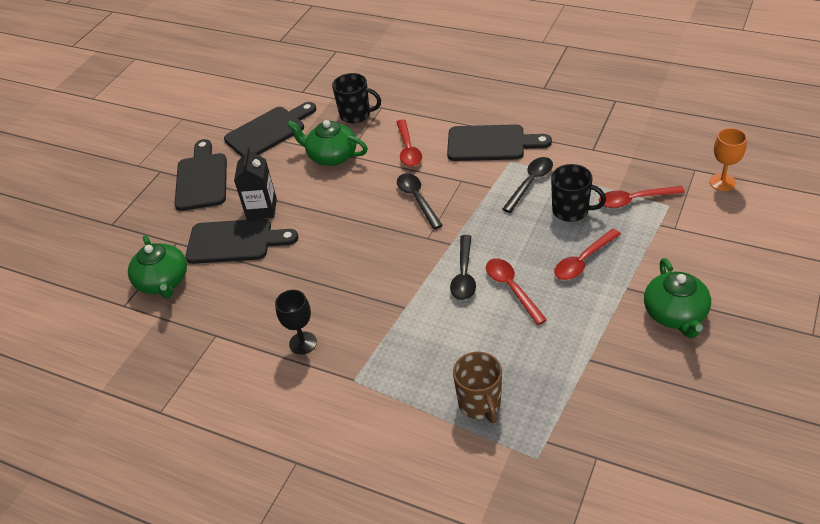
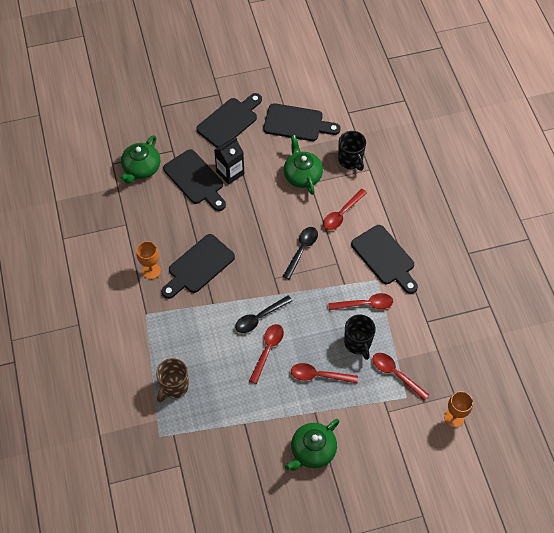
camera: 45 degrees right, 15 degrees up
(303, 343) = (151, 271): black goblet -> orange goblet
(344, 295) = (198, 266): none -> black cutting board
(530, 183) = (365, 304): black spoon -> red spoon

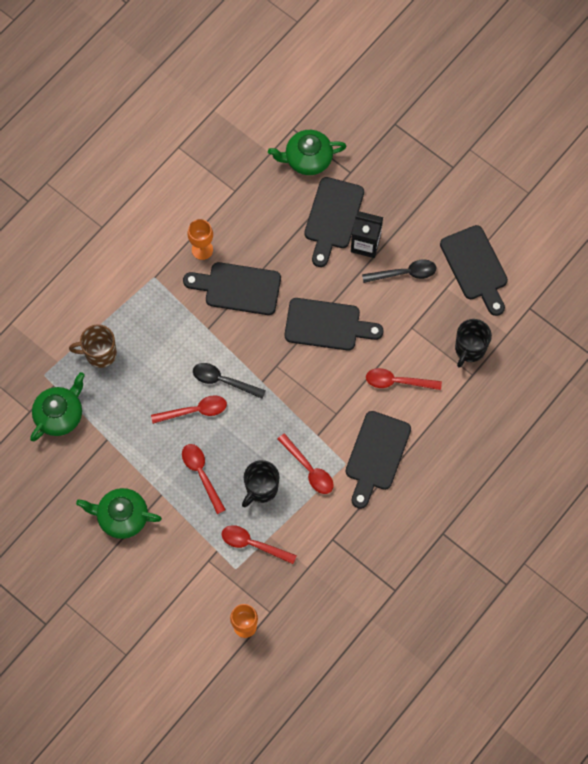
camera: 55 degrees right, 10 degrees up
(229, 121) = (427, 201): black cutting board -> black cutting board (327, 325)
(302, 175) = (415, 314): green teapot -> green teapot (60, 414)
(302, 250) = (326, 371): black spoon -> black spoon (404, 273)
(395, 374) = (253, 544): red spoon -> red spoon turned 75 degrees counterclockwise

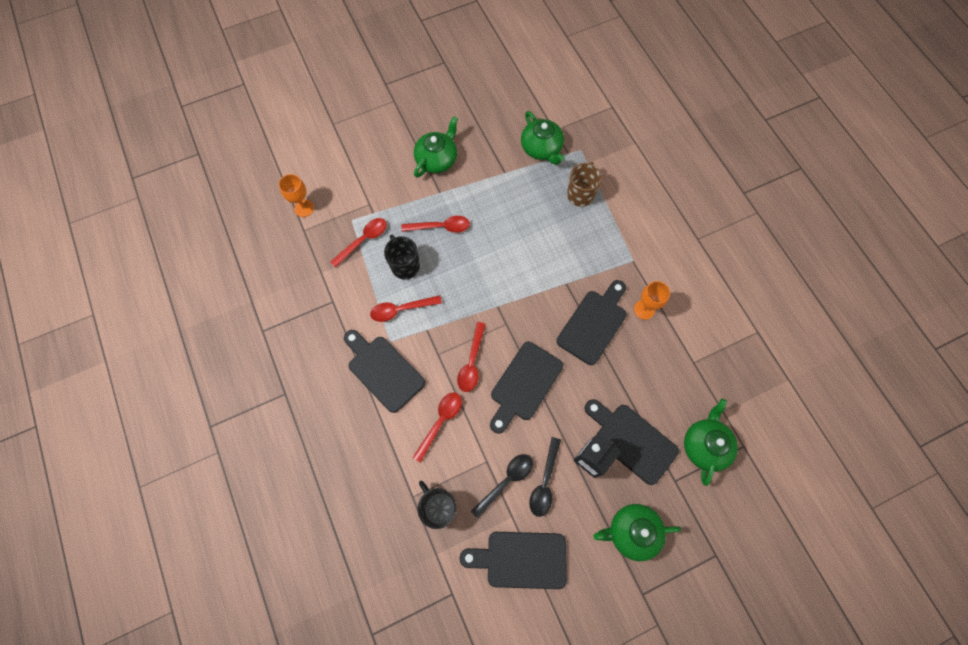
camera: 115 degrees right, 0 degrees up
(194, 411) = (497, 243): red spoon -> red spoon (472, 362)
(223, 381) = (513, 276): black spoon -> black spoon (506, 481)
(409, 191) = (632, 531): none -> green teapot

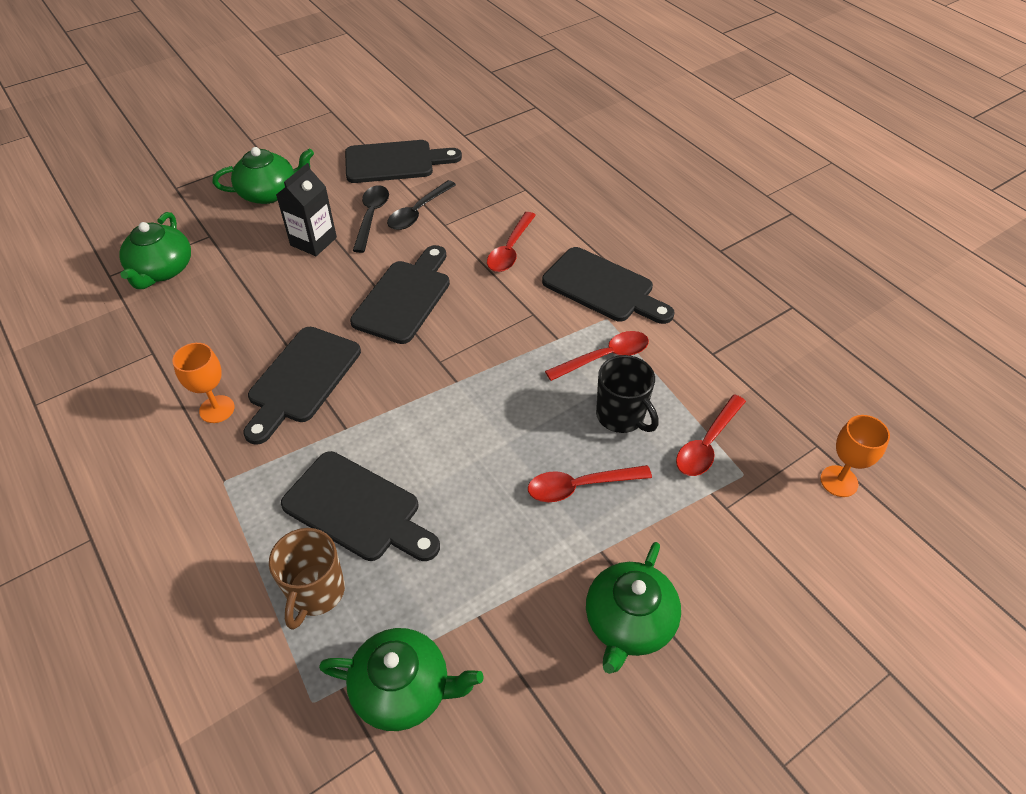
camera: 170 degrees right, 20 degrees down
(439, 507) = (493, 185): black mug -> none
(472, 362) = (482, 311): red spoon -> none
(541, 148) = (403, 689): green teapot -> green teapot turned 135 degrees clockwise
(632, 440) = (259, 263): black cutting board -> black cutting board (357, 509)

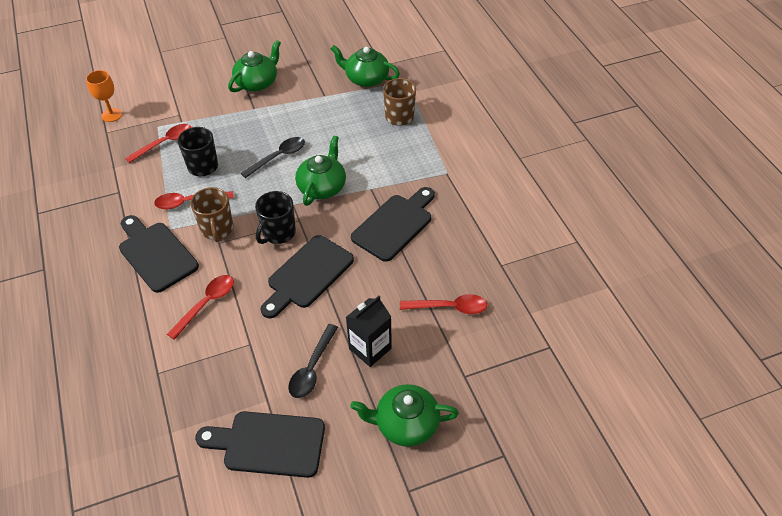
camera: 165 degrees left, 0 degrees up
(162, 270) = (504, 343): green teapot -> green teapot (322, 187)
(217, 409) = (452, 215): orange goblet -> none
(357, 509) = (372, 146): black cutting board -> none
(418, 212) = (268, 364): black spoon -> black spoon (278, 157)
(461, 339) = (278, 233): none -> black mug
(544, 329) = (217, 229): none -> brown mug
(580, 486) = (248, 136): red spoon -> red spoon (449, 307)

